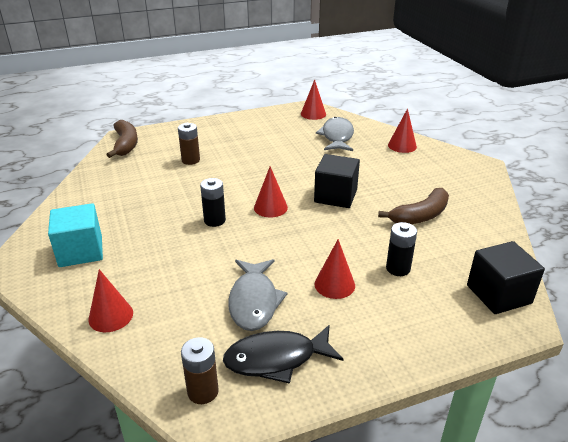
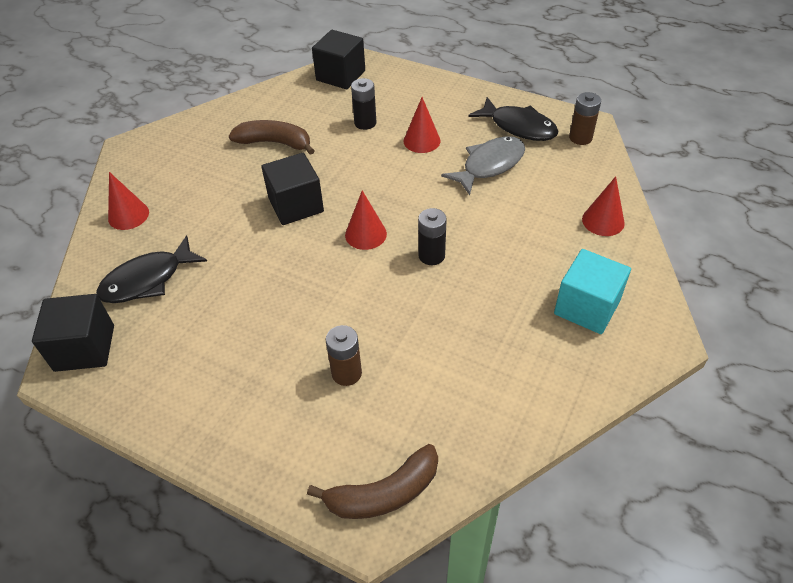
camera: 130 degrees left, 15 degrees up
(126, 144) = (384, 493): brown banana -> brown banana turned 150 degrees counterclockwise
(313, 114) = (84, 348): red cone -> black cube
(337, 136) = (147, 280): grey fish -> black fish

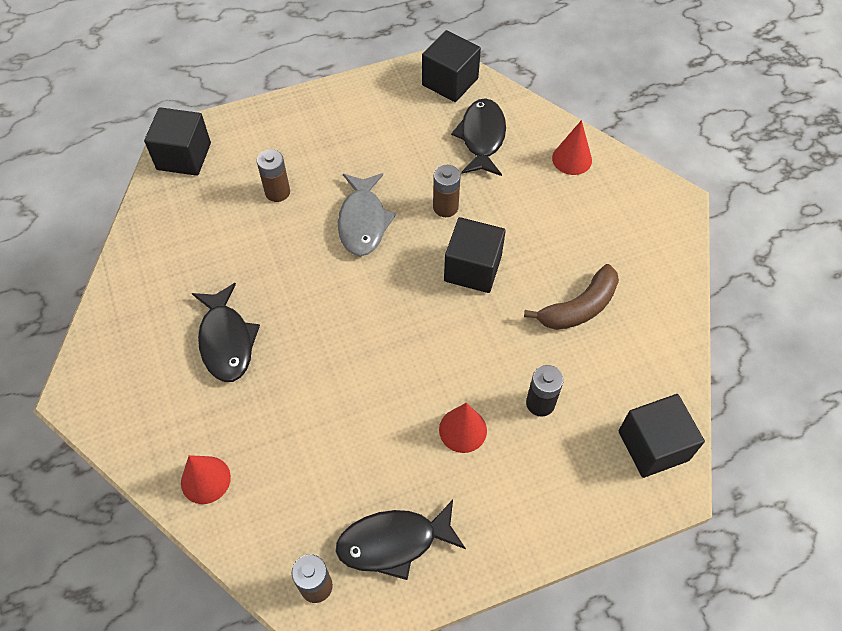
camera: 130 degrees right, 10 degrees up
(251, 254) = (445, 207): none -> brown battery
(365, 234) = (387, 291): red cone -> none
(384, 493) = (184, 156): brown banana -> black cube
(431, 256) = (316, 316): black battery -> none
(489, 165) = (368, 457): grey fish -> grey fish (363, 221)
(511, 289) = (226, 341): none -> black fish
(587, 307) = (154, 373): turquoise cube -> none

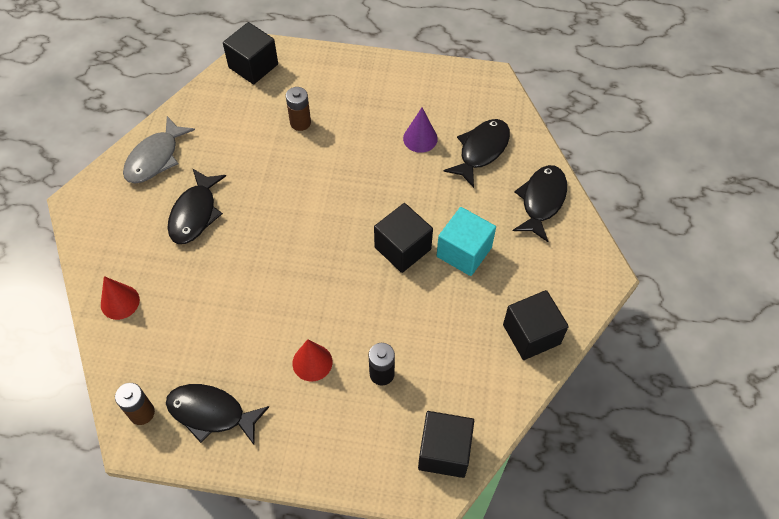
camera: 30 degrees right, 0 degrees up
(363, 221) = (346, 174): grey fish -> grey fish (155, 158)
(413, 152) = (420, 138): none -> purple cone
(445, 207) = (415, 192): brown battery -> none
(450, 82) = (487, 95): black cube -> black cube (531, 334)
(534, 242) = (464, 252): none -> turquoise cube
(572, 159) = (541, 201): red cone -> black fish
(579, 307) = (463, 319): brown banana -> none

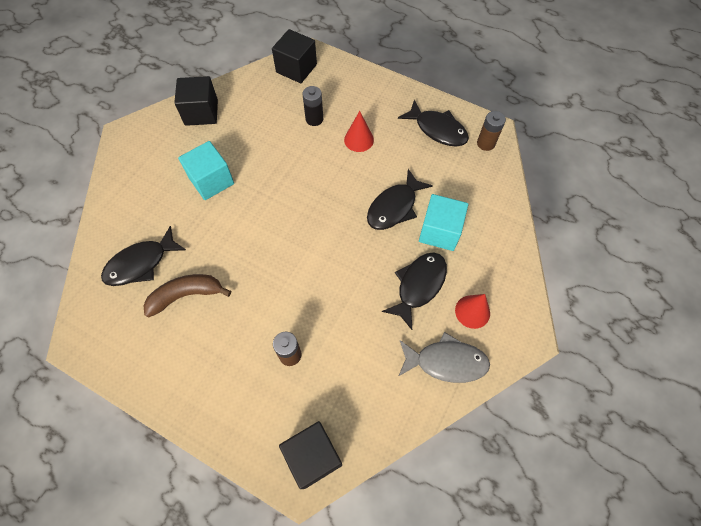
camera: 160 degrees left, 5 degrees up
(120, 302) = (495, 226): red cone -> red cone (472, 311)
(155, 158) = (446, 362): grey fish -> grey fish turned 45 degrees clockwise
(183, 276) = (439, 231): none -> turquoise cube
(402, 248) = (256, 198): black cube -> none
(420, 138) = (186, 295): purple cone -> brown banana
(541, 201) = (125, 201): black fish -> black fish (394, 207)

